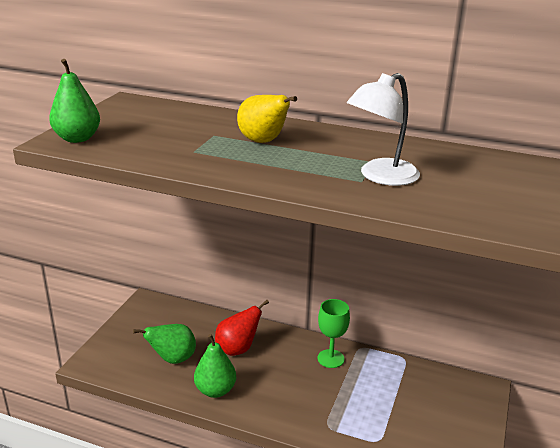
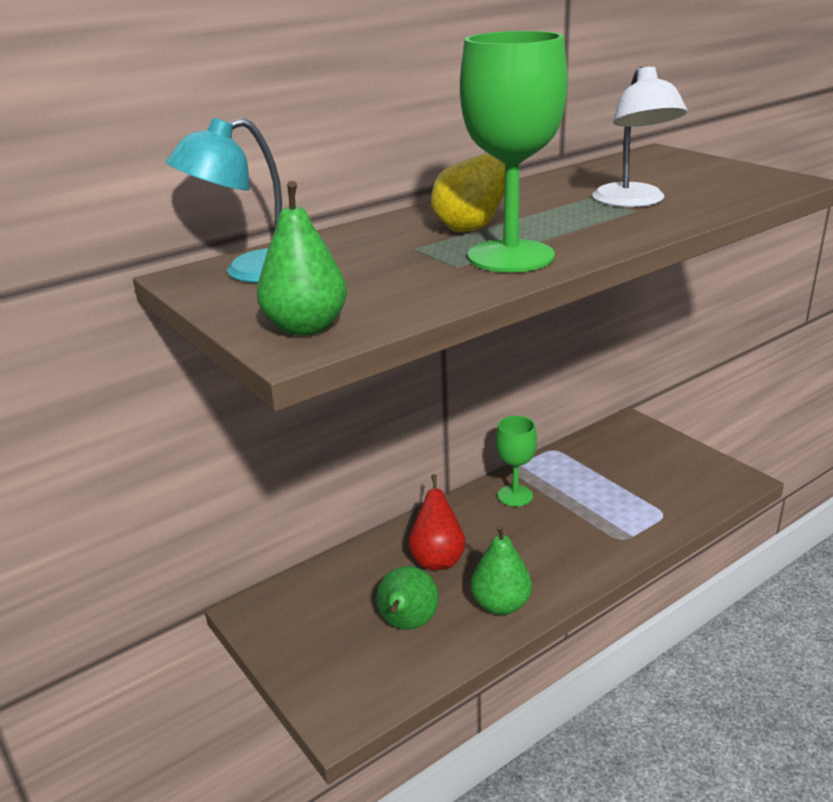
camera: 55 degrees left, 0 degrees up
(142, 110) = (250, 272): none -> turquoise lamp
(223, 161) = (510, 256): none -> green goblet

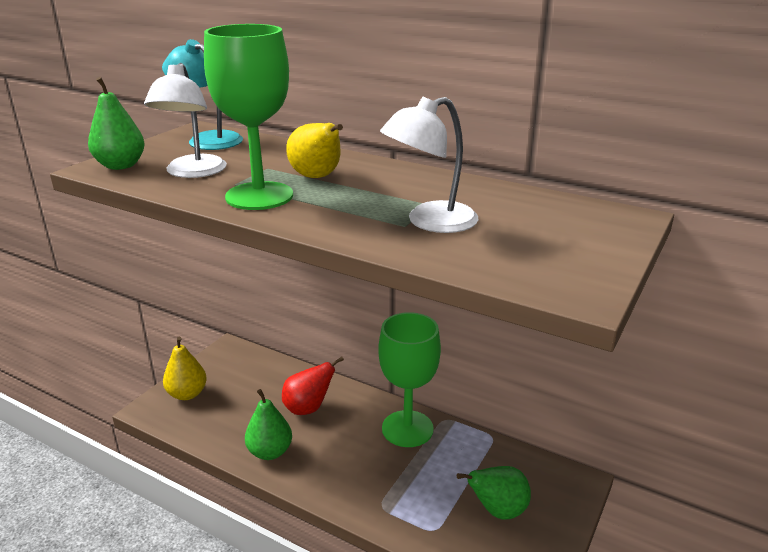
camera: 65 degrees right, 0 degrees up
(332, 670) = (187, 394): none -> yellow pear
(389, 285) = (192, 172): none -> white lamp
(407, 624) = (236, 413): green pear -> green pear (497, 510)
(515, 496) = (407, 429): green goblet -> green goblet, size x1.69

